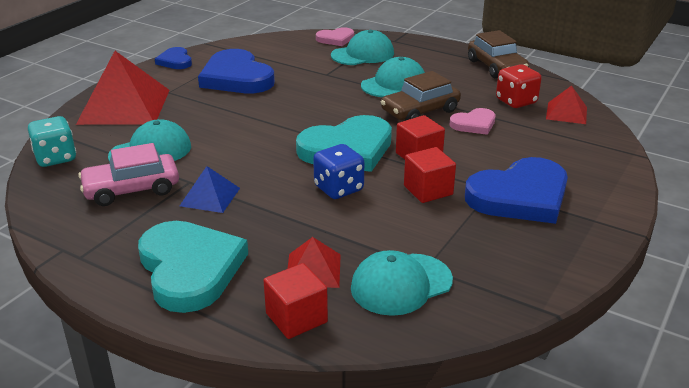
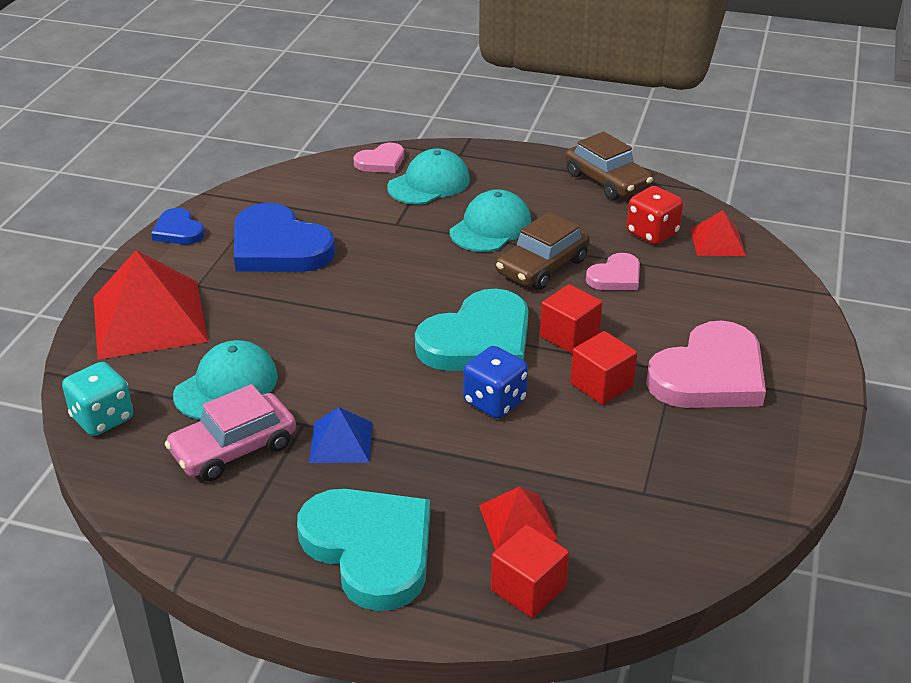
camera: 15 degrees left, 5 degrees up
(401, 284) = (625, 521): turquoise cap -> none
(520, 196) = (709, 375): blue heart -> pink heart

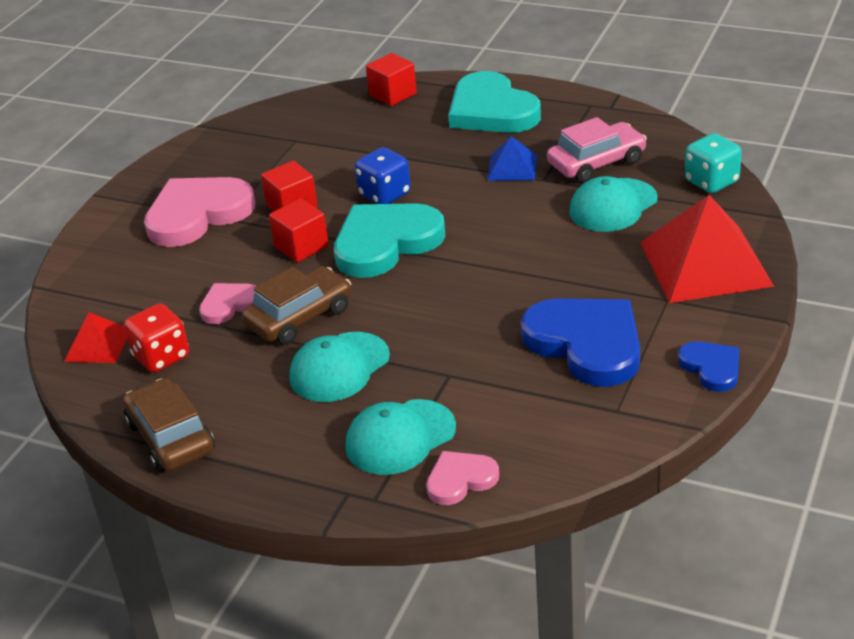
camera: 170 degrees left, 0 degrees up
(517, 522) = (389, 124): red pyramid -> none

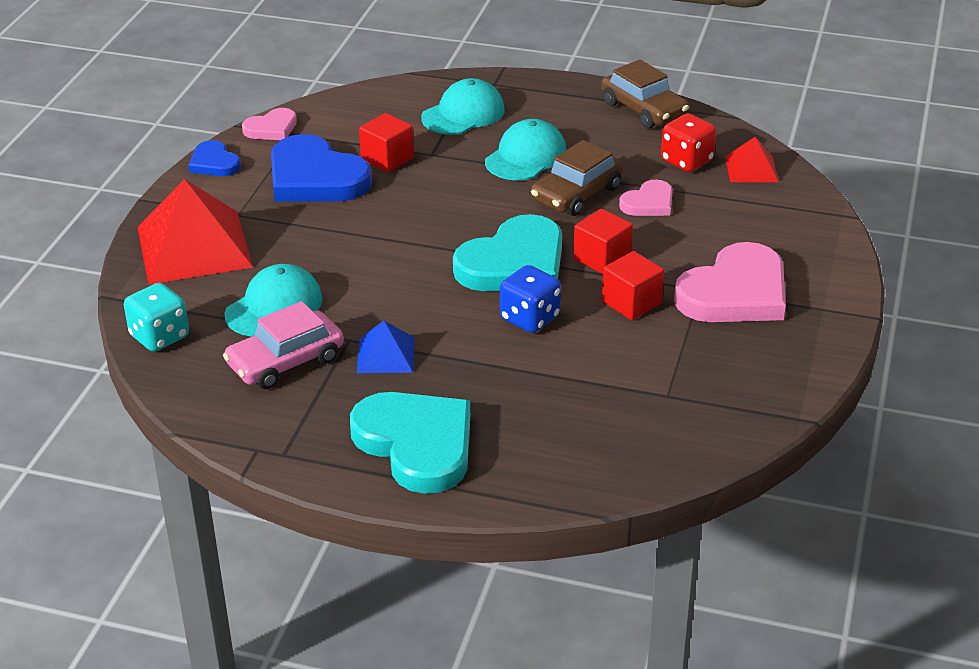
camera: 170 degrees right, 0 degrees up
(393, 94) = (560, 475): red cube -> red cube (387, 159)
(460, 480) = (414, 92): pink heart -> pink heart (271, 128)

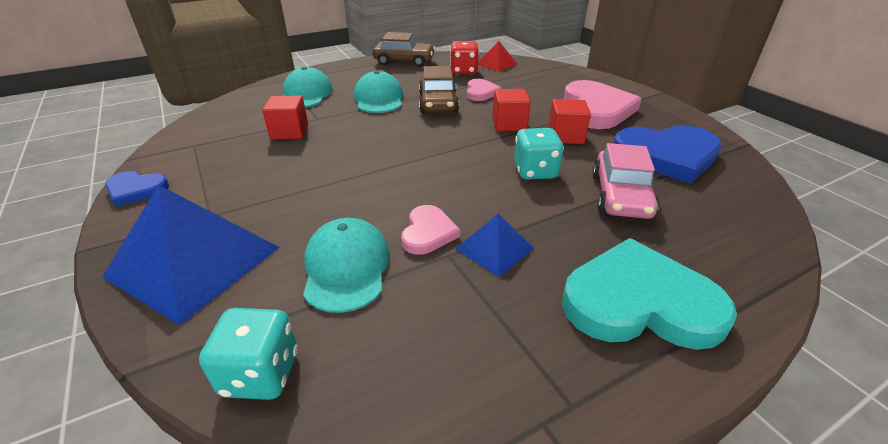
camera: 45 degrees left, 0 degrees up
(194, 247) = (194, 261): red pyramid -> blue pyramid
(271, 128) = (165, 149): pink heart -> pink heart (428, 232)
(285, 361) = (428, 308): pink car -> pink car (620, 196)
(315, 178) = (248, 163): blue heart -> blue heart (666, 156)
(514, 263) = (469, 148): turquoise heart -> none
(529, 318) = (535, 171): blue dice -> turquoise dice

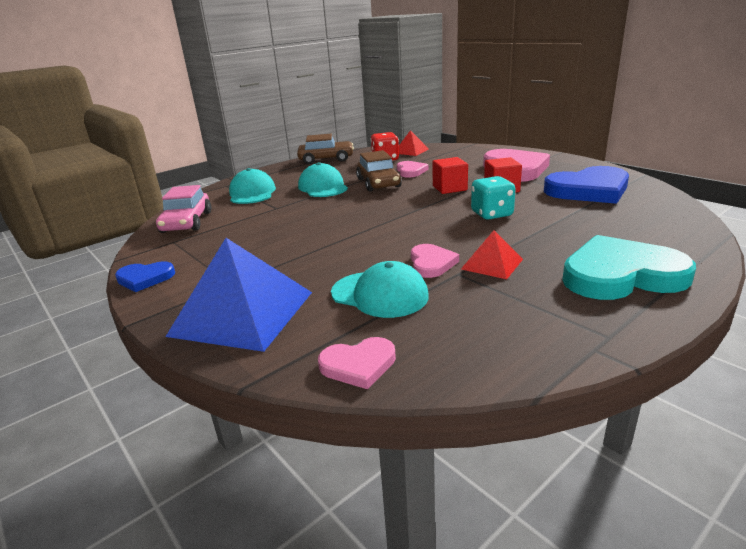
camera: 10 degrees left, 10 degrees down
(261, 373) = (358, 365): turquoise dice -> pink heart
(289, 132) = (258, 220): red cube -> none
(346, 267) = (379, 294): turquoise cap -> turquoise cap turned 135 degrees clockwise
(495, 248) = (492, 264): blue pyramid -> red pyramid
(620, 196) = (568, 218): pink car -> pink car (187, 222)

